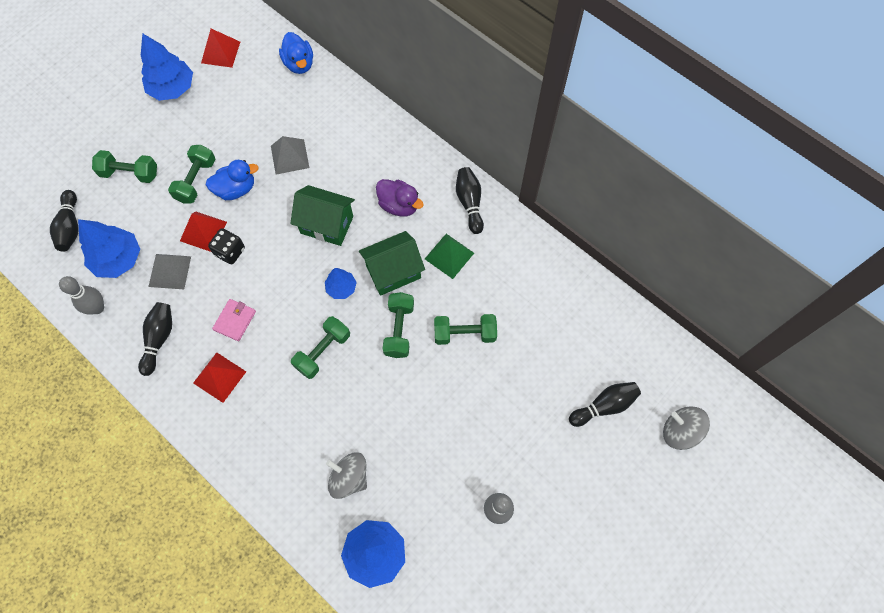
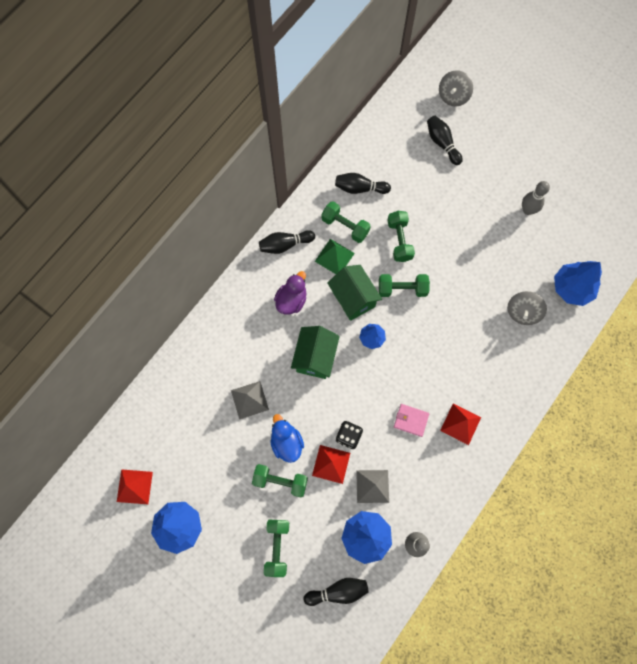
camera: 95 degrees left, 5 degrees up
(159, 339) = (435, 481): black bowling pin -> black bowling pin (360, 188)
(299, 64) = (147, 407): blue duck -> none
(323, 351) = (428, 345): green dumbbell -> green dumbbell (345, 226)

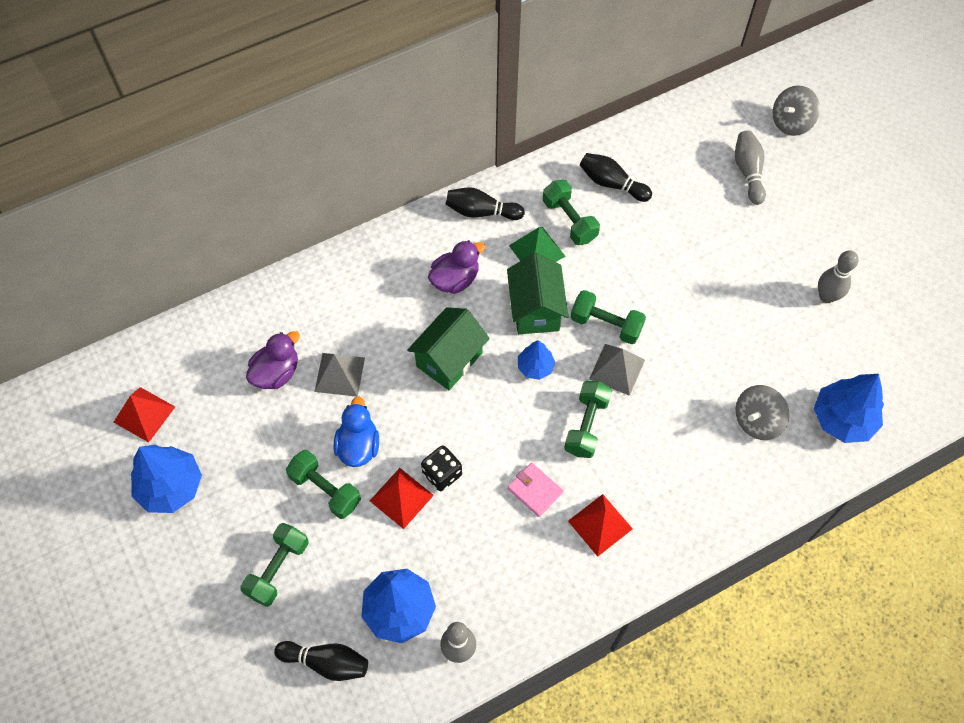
camera: 25 degrees right, 10 degrees down
(207, 417) = (276, 372): none -> purple duck
(372, 486) = (441, 550): grey pyramid -> grey pyramid (617, 369)
(399, 240) = (632, 265): green dumbbell -> green dumbbell (586, 425)
(442, 143) = (748, 172): black bowling pin -> grey bowling pin

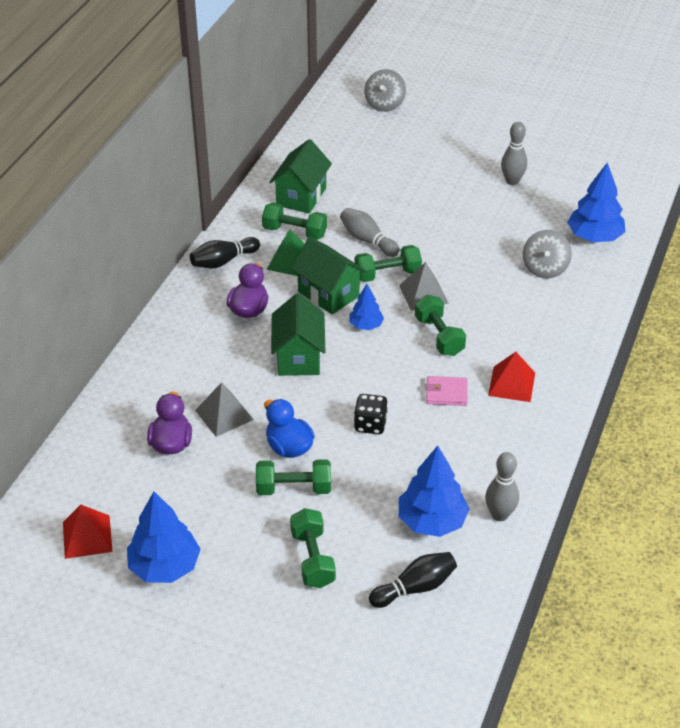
camera: 40 degrees left, 20 degrees down
(401, 498) = (357, 456): red pyramid -> none
(612, 184) = (301, 196): black bowling pin -> green house
(748, 172) = (387, 143): grey bowling pin -> grey bowling pin (367, 240)

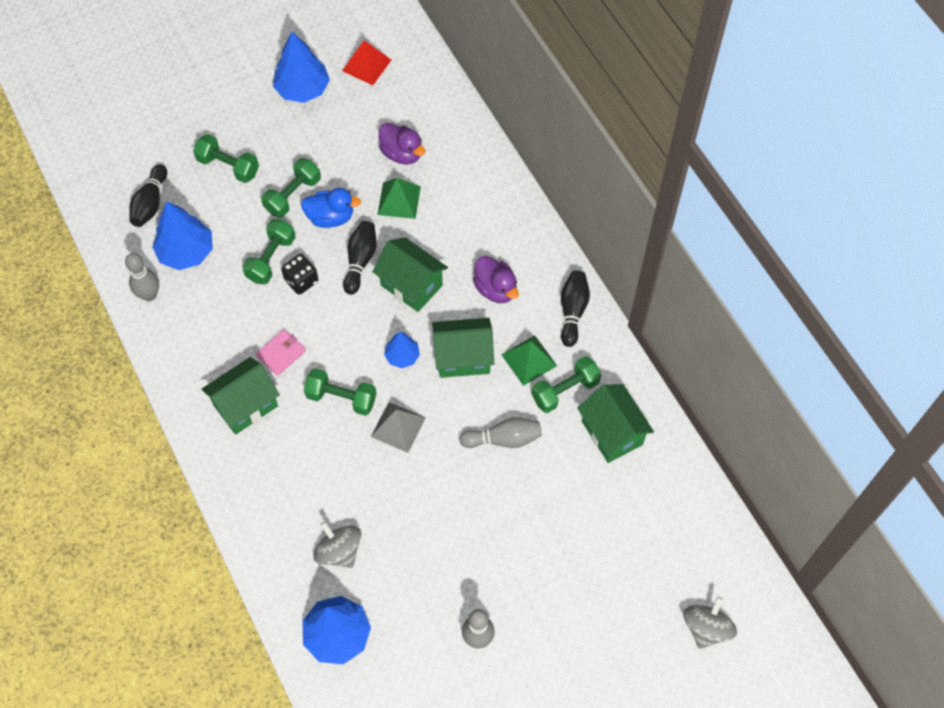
camera: 130 degrees right, 20 degrees up
(224, 414) = (399, 200): grey pyramid -> green pyramid
(310, 401) = (360, 261): none -> black bowling pin
(384, 104) = (706, 628): grey spinning top -> grey spinning top turned 60 degrees clockwise
(387, 274) = (446, 419): green dumbbell -> green dumbbell (271, 259)
(512, 384) = (245, 405): red pyramid -> green house

